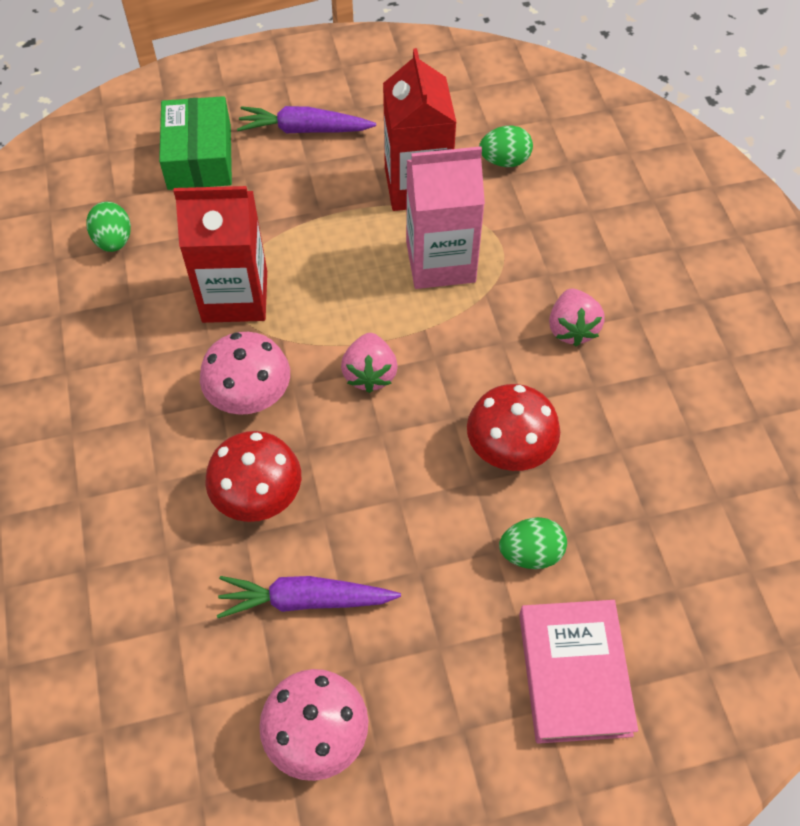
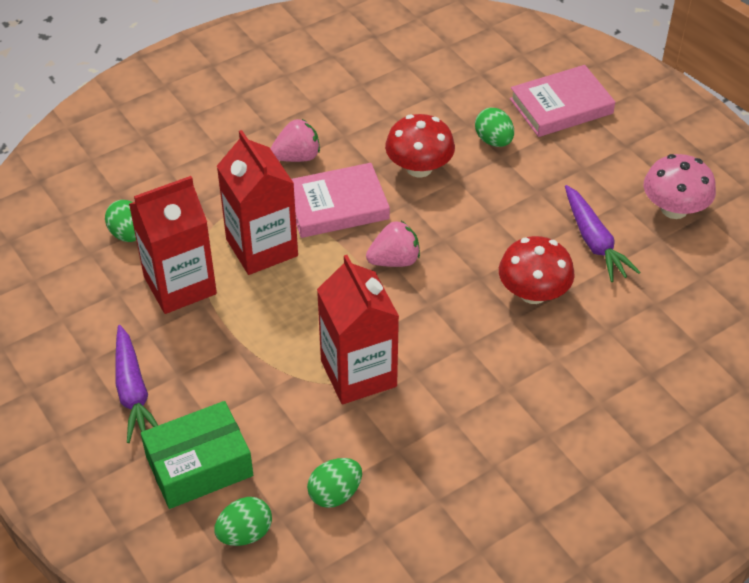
camera: 110 degrees left, 10 degrees down
(115, 171) = (245, 533): none -> green egg
(250, 395) = (451, 328): pink mushroom -> none
(440, 262) = (262, 247): pink carton -> red carton
(477, 345) = (337, 205): none -> pink book

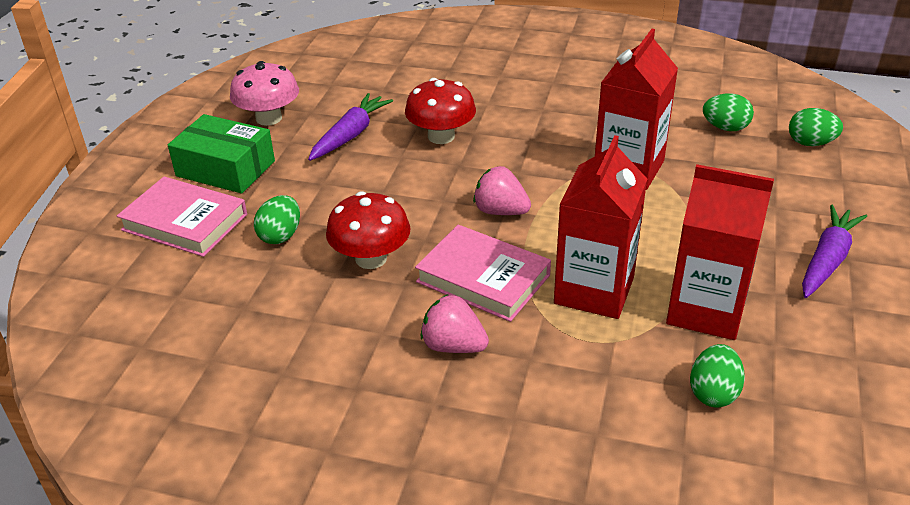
camera: 130 degrees left, 10 degrees down
(199, 466) = (811, 189): green box -> green box (225, 168)

